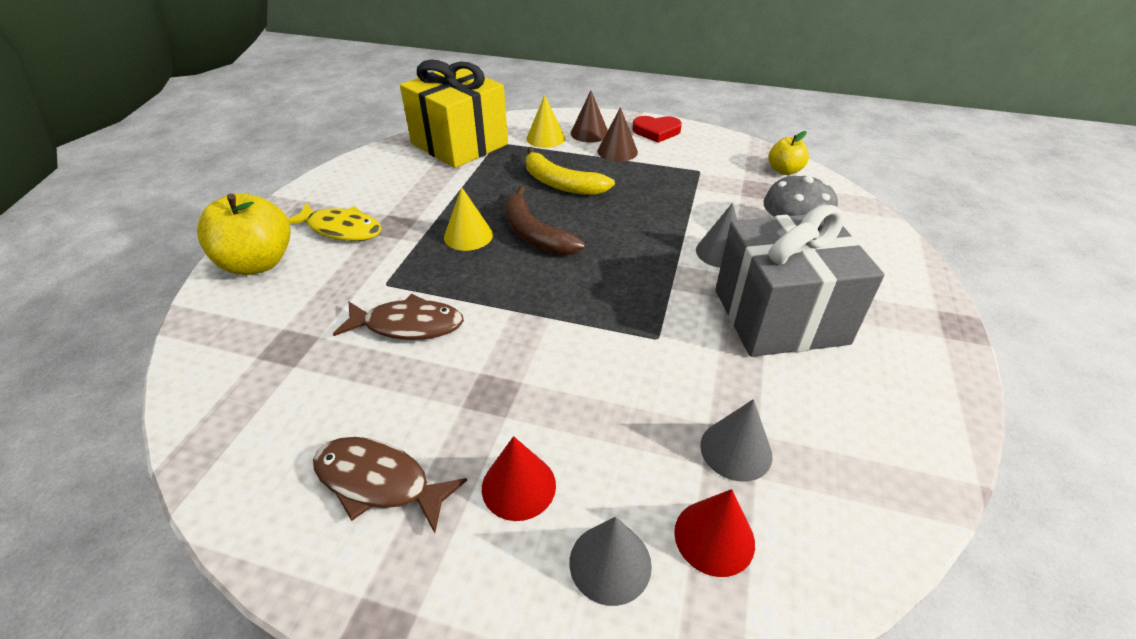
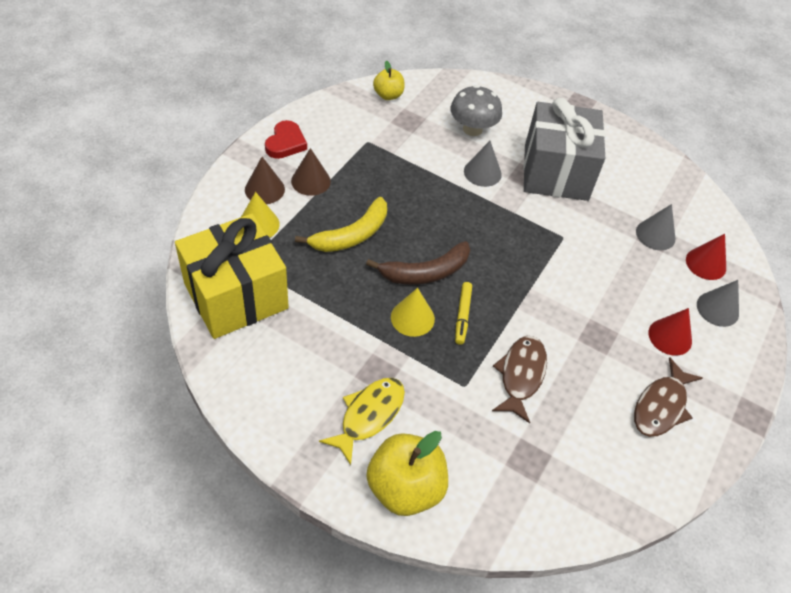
camera: 80 degrees left, 10 degrees up
(483, 268) = (462, 315): none -> yellow marker

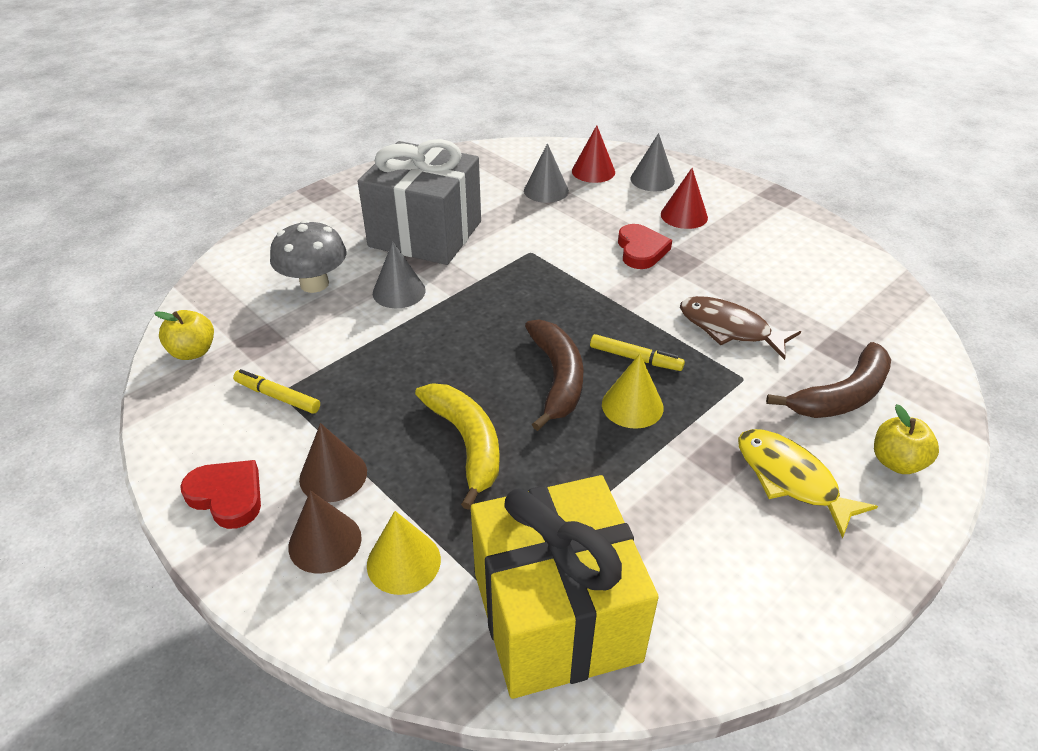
camera: 70 degrees left, 10 degrees down
(363, 141) = (277, 396): none -> yellow marker
(405, 488) = (896, 462): yellow apple -> yellow apple, size x0.57
(467, 454) = (841, 396): none -> brown banana
(600, 309) = (641, 250): none -> red heart
(661, 406) = (770, 242): brown fish -> none

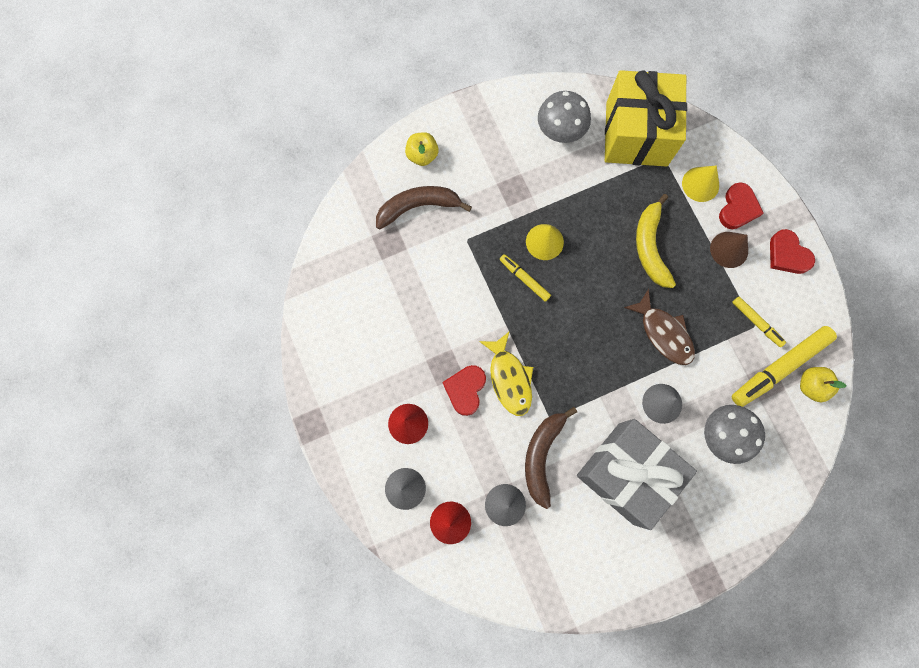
camera: 160 degrees left, 35 degrees up
(240, 358) = (779, 367): none -> yellow marker
(325, 542) = (738, 208): brown cone -> red heart
(557, 378) = (580, 279): brown banana -> brown banana (542, 455)
(702, 575) = (560, 130): none -> grey mushroom
(729, 329) = (450, 284): brown fish -> brown fish (663, 333)
(791, 479) = (485, 164): yellow fish -> yellow fish (509, 378)

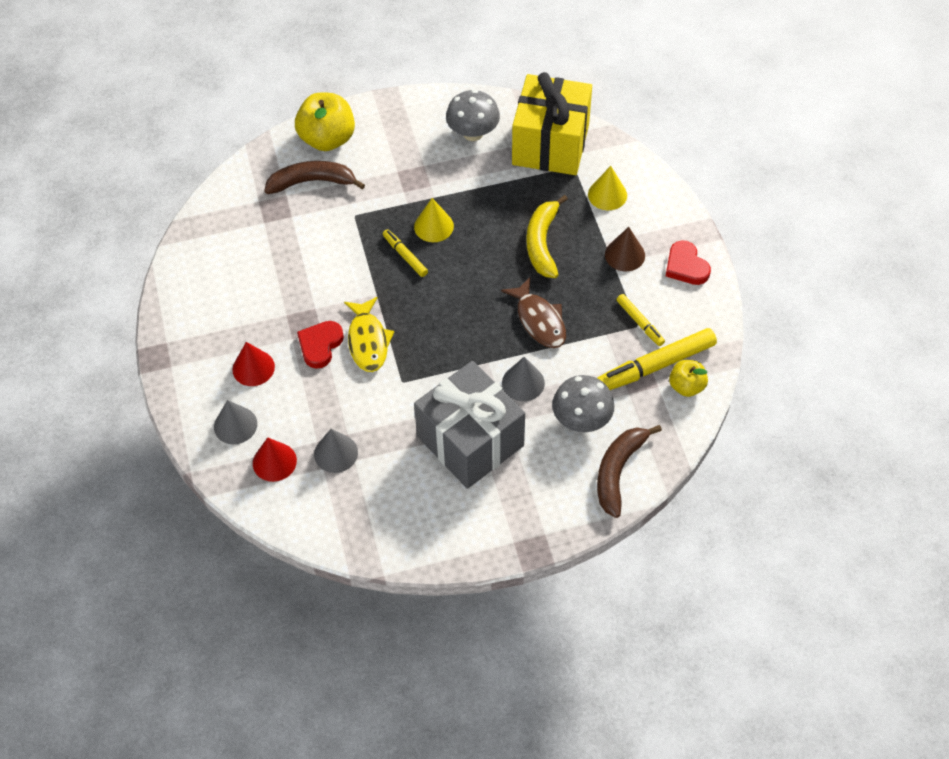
camera: 10 degrees right, 20 degrees down
(422, 155) = (327, 139): yellow apple -> yellow apple, size x1.76
(542, 455) = (385, 414): brown banana -> brown banana (618, 471)
(738, 208) = (642, 220): red heart -> none

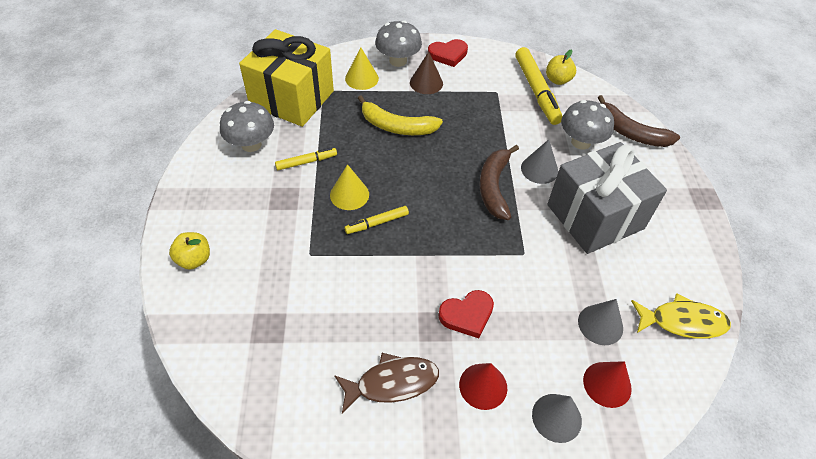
camera: 80 degrees left, 5 degrees down
(312, 182) = (247, 284): brown banana -> brown banana (494, 187)
(320, 345) = (467, 315): red heart -> red heart turned 60 degrees counterclockwise
(327, 139) = (194, 259): yellow apple -> yellow apple, size x0.57
(368, 341) = (471, 272): yellow fish -> yellow fish (682, 322)
(539, 320) = (477, 146): brown fish -> brown fish (392, 383)
(640, 323) = (494, 90): yellow marker -> yellow marker (306, 162)
(653, 220) = (398, 61): none -> grey mushroom

